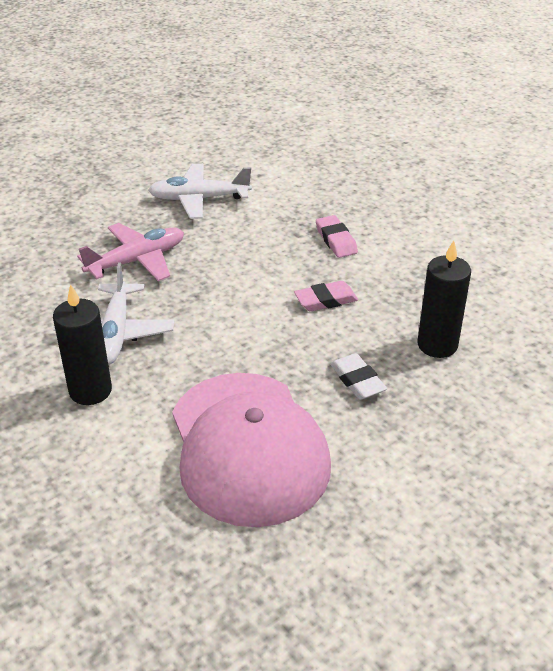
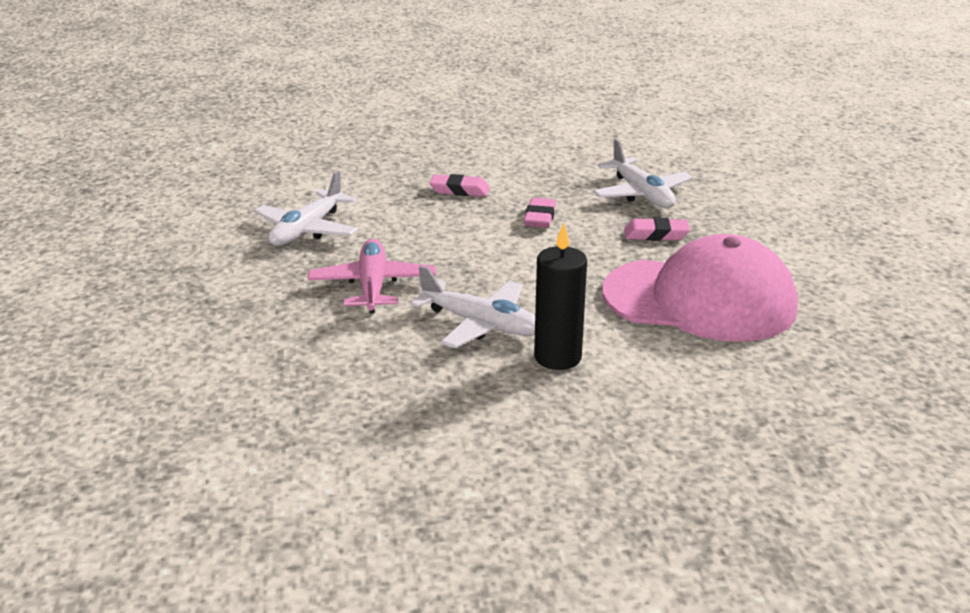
camera: 60 degrees left, 10 degrees down
(357, 380) = (656, 234): white eraser -> pink eraser
(437, 345) = (641, 194): black candle -> white plane

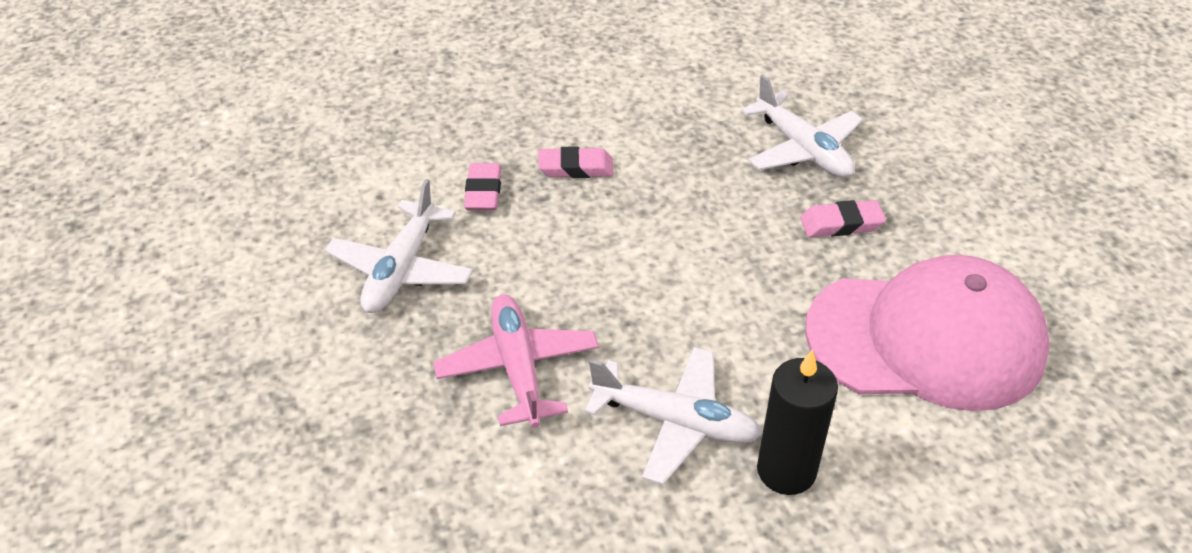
camera: 10 degrees left, 15 degrees up
(539, 217) = (691, 209): pink eraser -> pink eraser (483, 192)

